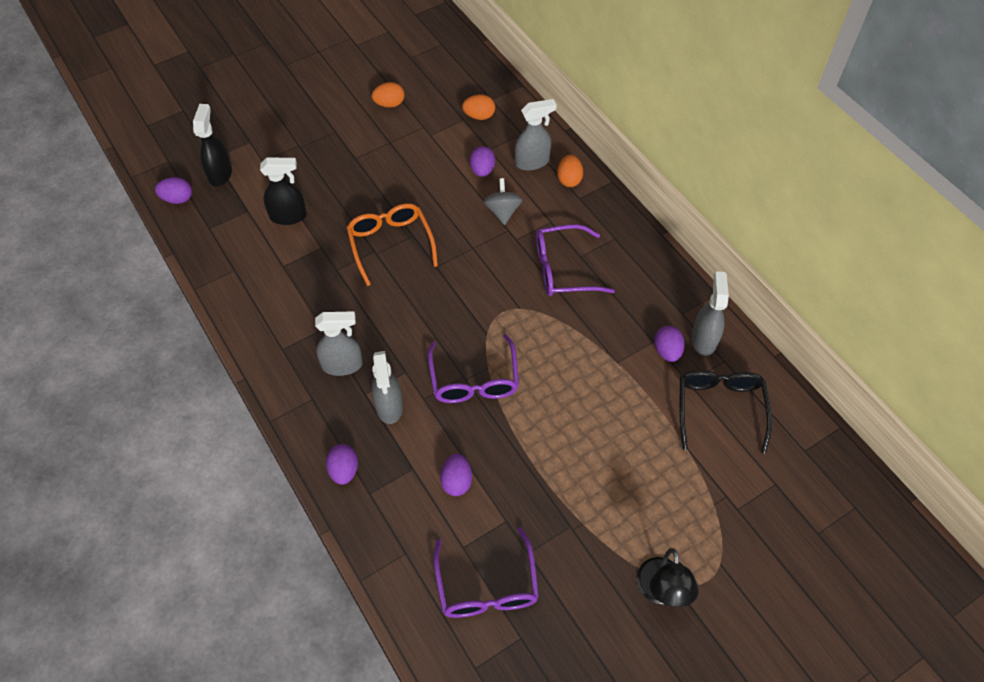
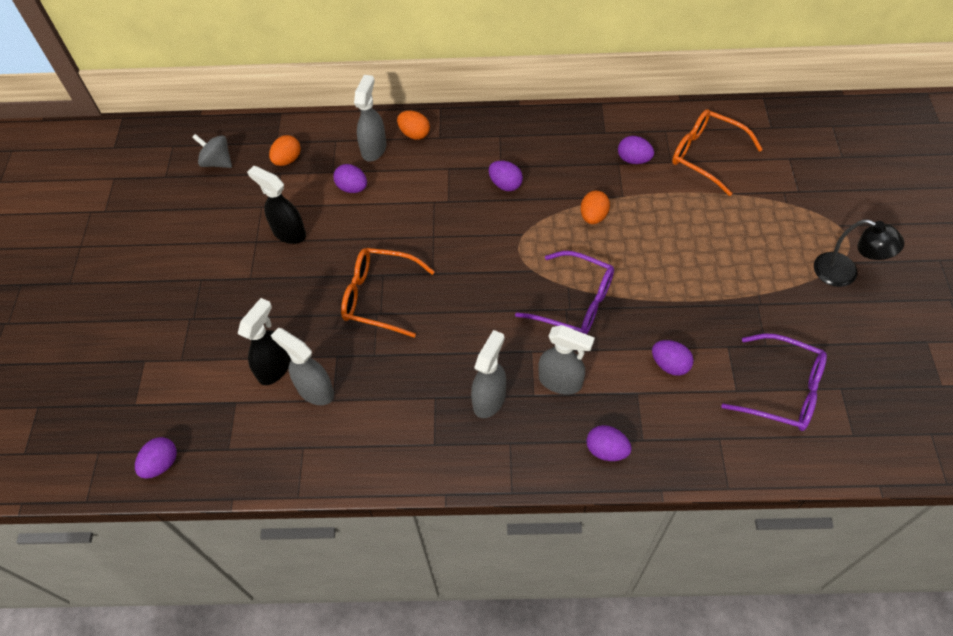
camera: 55 degrees left, 0 degrees up
(220, 174) = (163, 407): black spray bottle -> black spray bottle (289, 232)
(389, 104) = (208, 219): orange egg -> orange egg (593, 216)
(502, 211) = (411, 196): grey spinning top -> grey spinning top (217, 162)
(563, 269) = (505, 184): purple glasses -> purple egg
(704, 339) = (637, 132): grey spray bottle -> grey spray bottle (315, 390)
(719, 408) = (706, 155): black glasses -> orange glasses

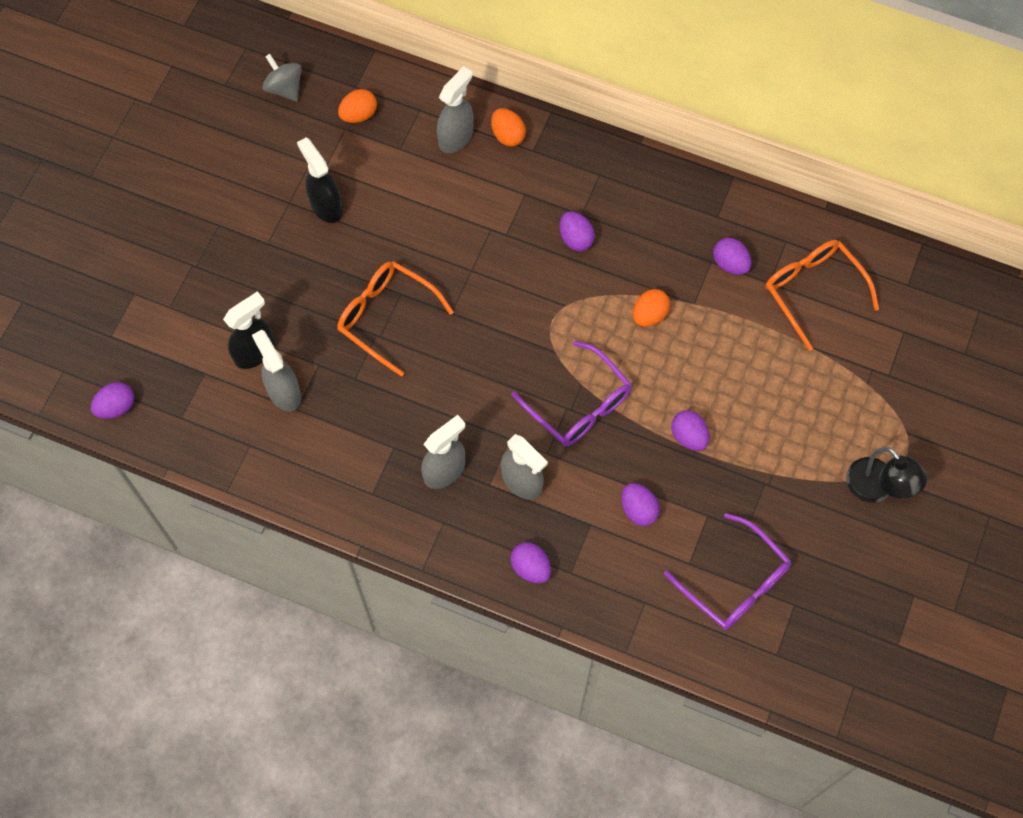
camera: 20 degrees right, 10 degrees up
(352, 188) = (412, 177): purple egg -> purple egg (689, 436)

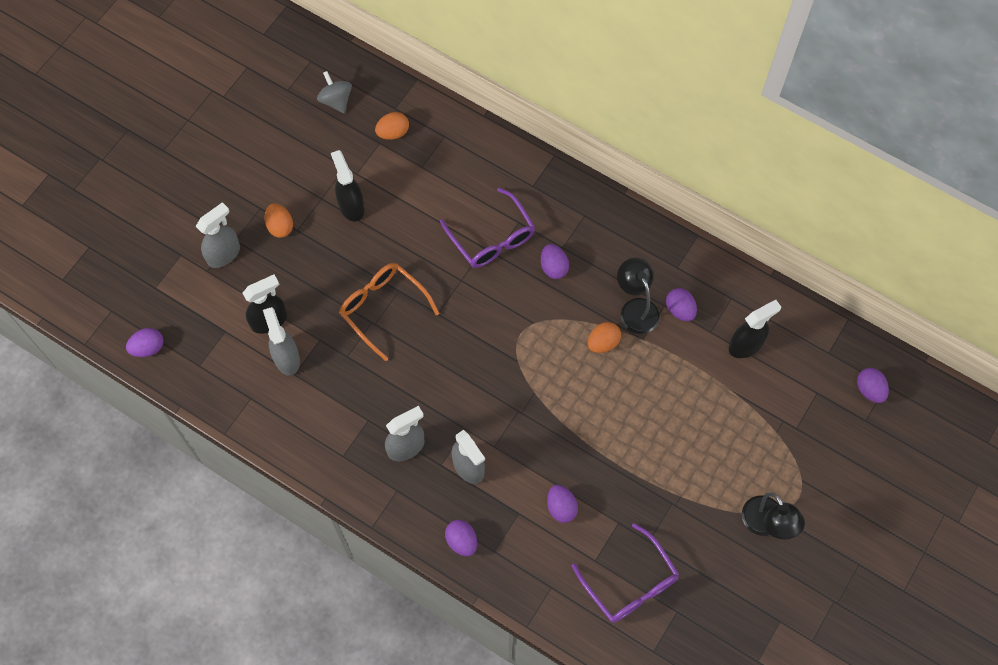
camera: 10 degrees right, 0 degrees up
(456, 137) = (470, 164): grey spray bottle -> grey spray bottle (224, 254)
(508, 135) = (514, 169): orange egg -> orange egg (280, 226)
(579, 405) = (529, 409): purple glasses -> purple glasses (492, 238)
(679, 270) = (636, 308): none -> black lamp
(689, 436) = (615, 452): purple egg -> purple egg (869, 390)
(813, 291) = (746, 345): orange glasses -> black spray bottle

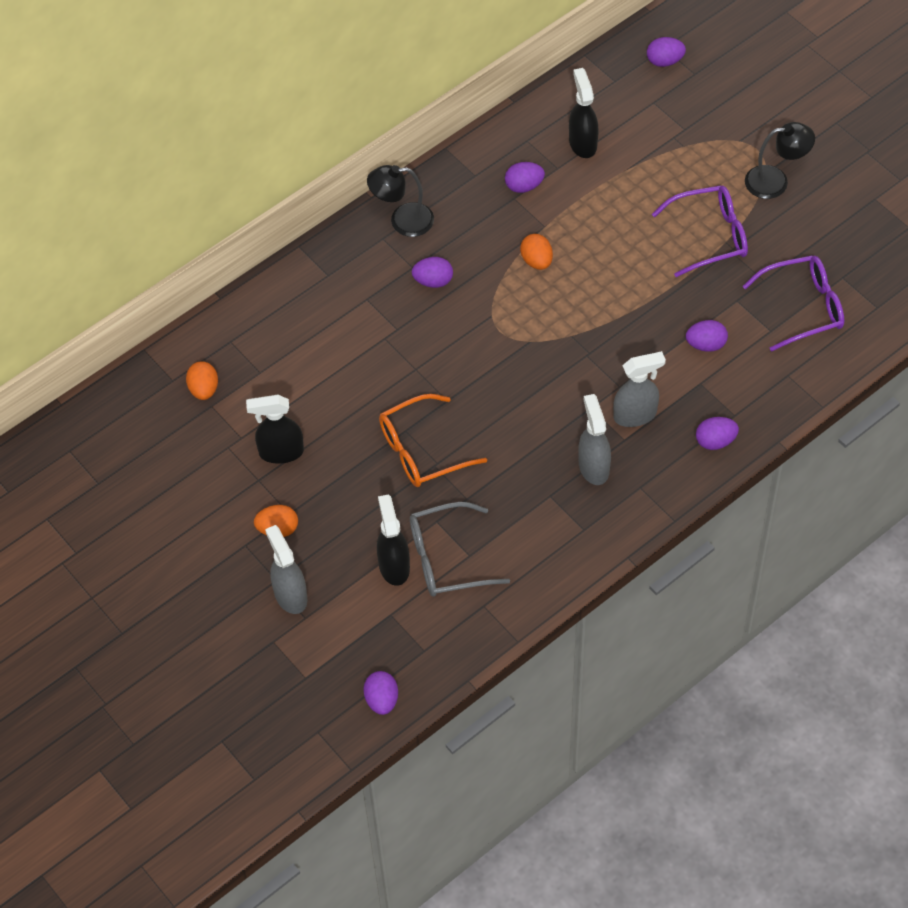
camera: 70 degrees left, 10 degrees down
(286, 358) = (447, 558): grey spray bottle -> grey glasses
(336, 100) = (135, 436): grey spinning top -> none
(492, 238) = (376, 328): purple glasses -> purple glasses (709, 236)
(636, 308) = (508, 222): black lamp -> black lamp (402, 221)

